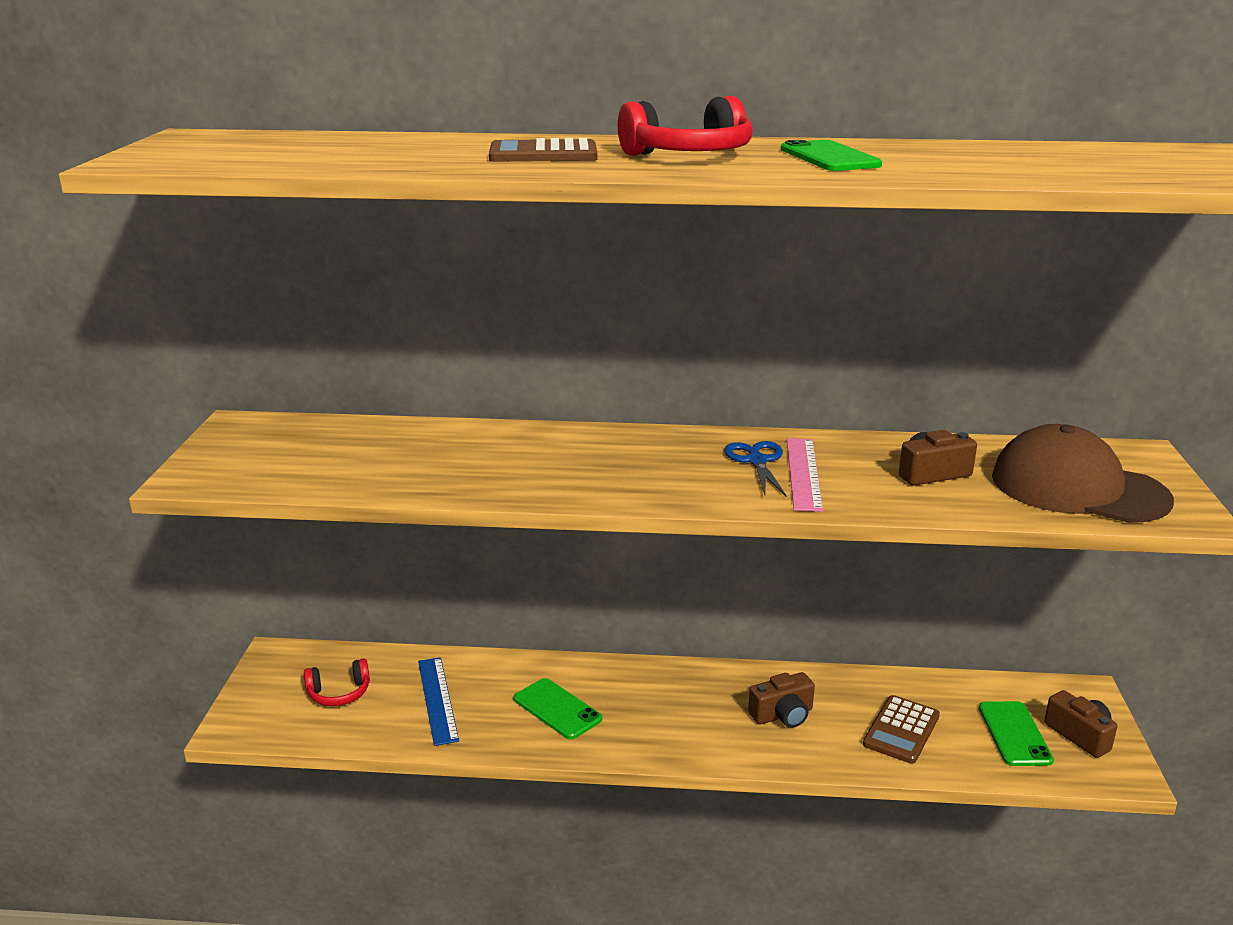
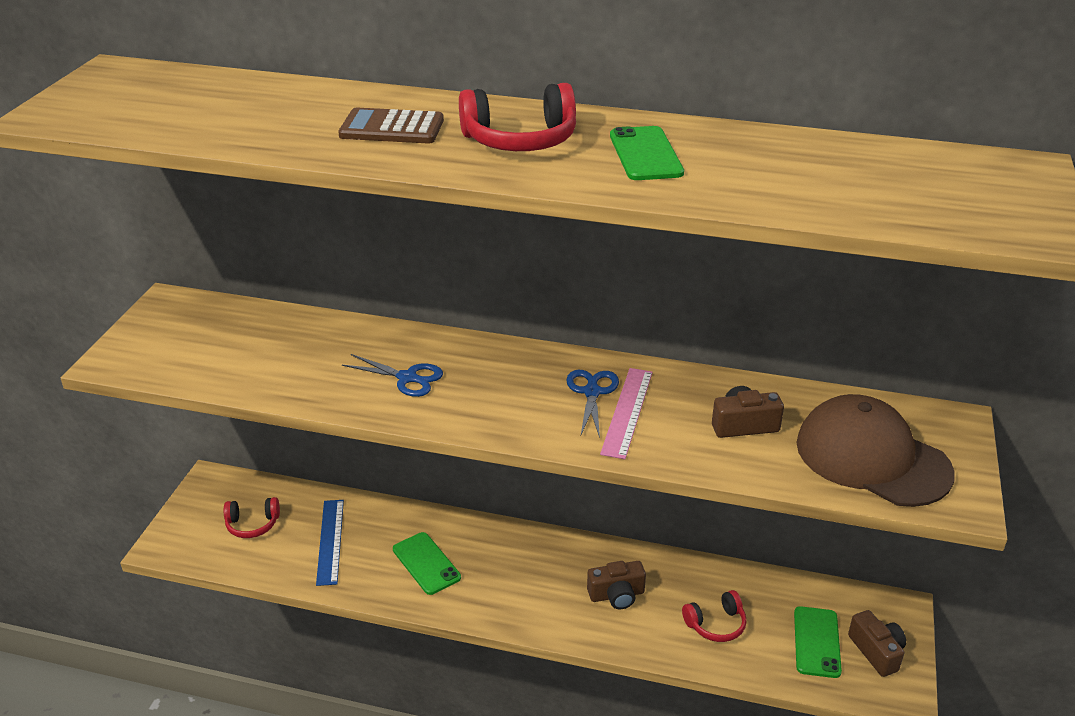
camera: 10 degrees right, 10 degrees up
(546, 465) = (407, 378): none -> blue scissors
(901, 730) = (716, 624): brown calculator -> red headphones

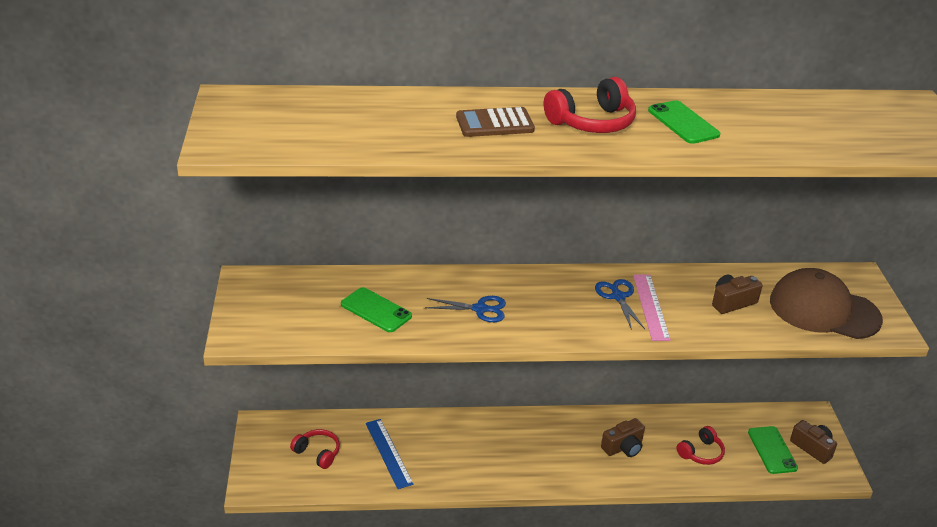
camera: 20 degrees left, 0 degrees up
(252, 524) = (317, 453): red headphones -> red headphones turned 120 degrees counterclockwise
(426, 563) = (473, 454): green phone -> green phone (376, 310)

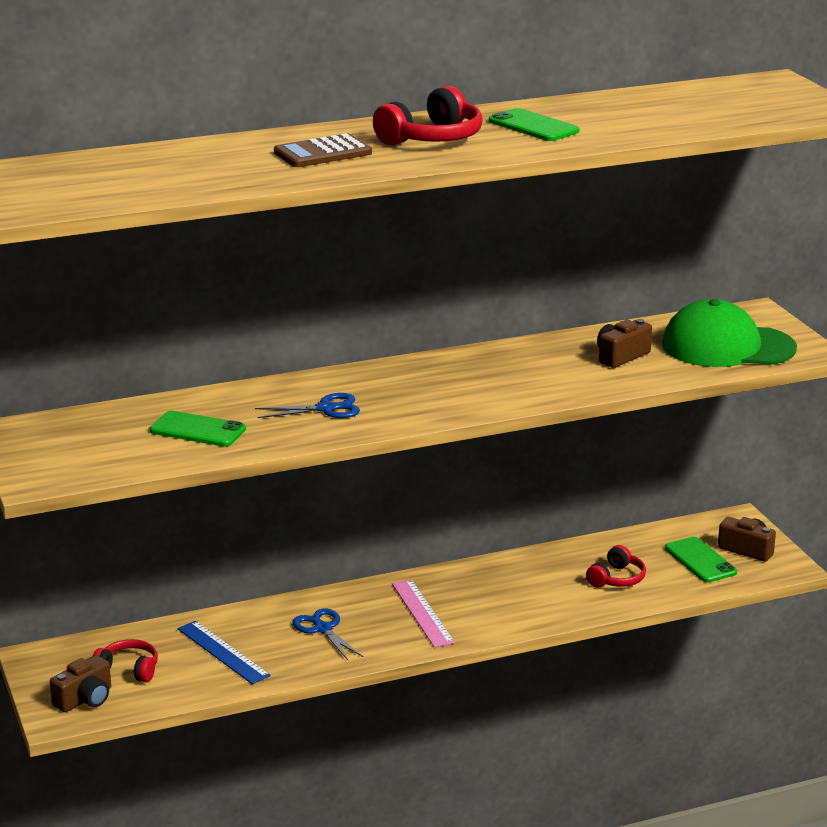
camera: 15 degrees left, 10 degrees down
(618, 297) = (486, 372): blue scissors -> blue scissors (323, 629)
(623, 447) = (520, 591): brown camera -> brown camera (85, 699)
(651, 307) = (529, 375): pink ruler -> pink ruler (422, 613)
(824, 310) = (727, 346): brown cap -> green cap

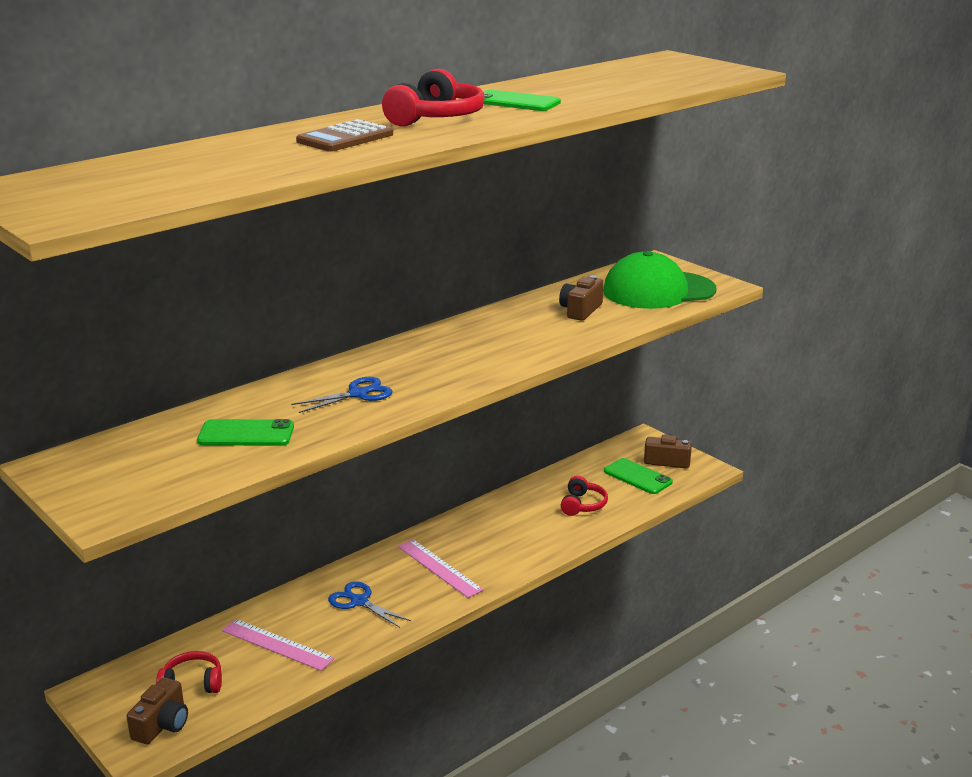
camera: 20 degrees left, 0 degrees up
(223, 652) = (277, 644): blue ruler -> pink ruler

